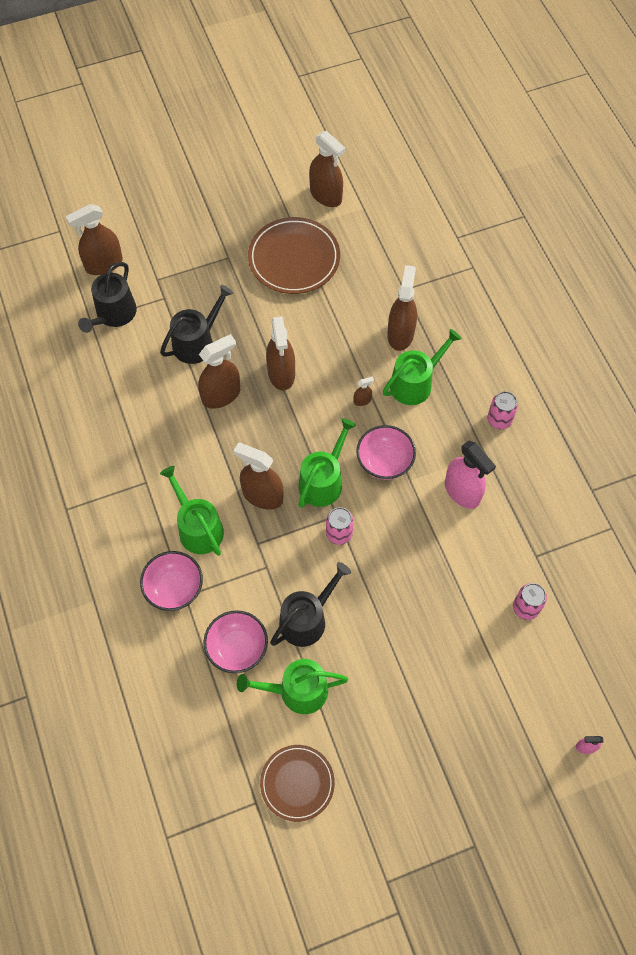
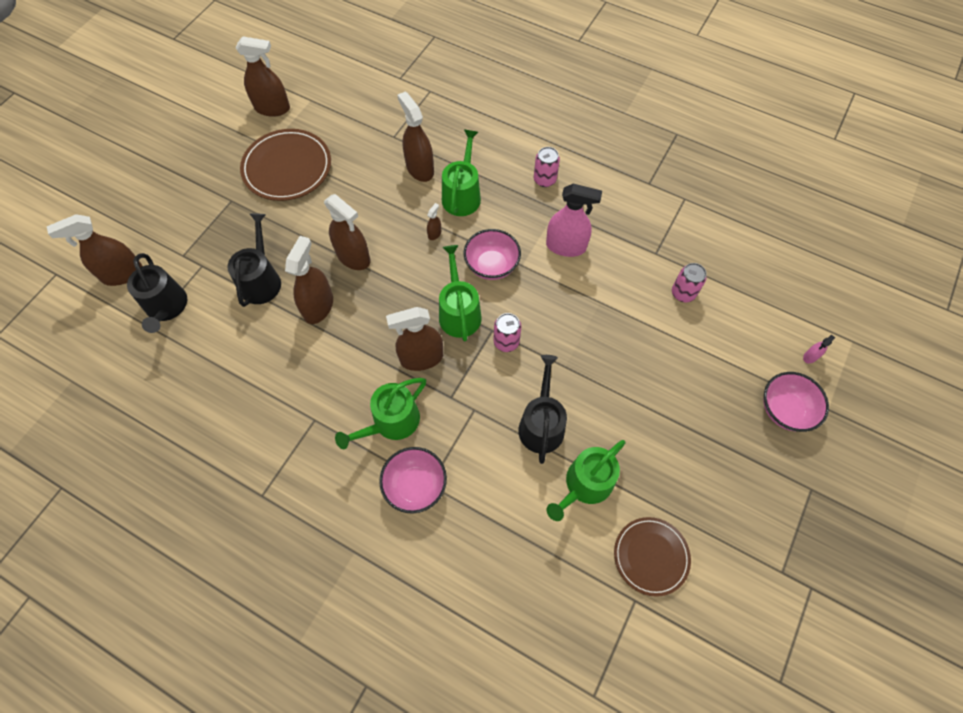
camera: 40 degrees left, 0 degrees up
(104, 264) = (122, 274): brown spray bottle -> brown spray bottle turned 45 degrees clockwise
(198, 528) = (391, 422): green watering can -> green watering can turned 60 degrees counterclockwise
(237, 648) = (509, 491): pink bowl -> pink bowl (784, 410)

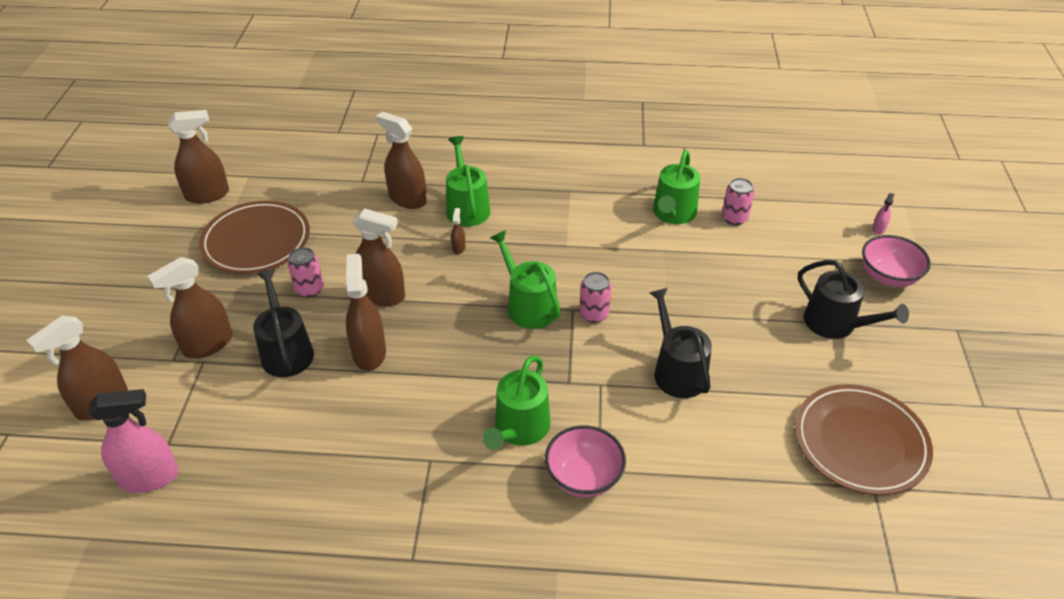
camera: 25 degrees left, 20 degrees down
(167, 307) = (180, 417): black watering can -> black watering can (835, 324)
(421, 358) = (514, 359): brown spray bottle -> brown spray bottle (208, 344)
(491, 265) = (536, 255): pink bowl -> none
(544, 179) = (542, 171): pink can -> pink can (309, 289)
(566, 246) = (599, 217): pink spray bottle -> pink spray bottle (149, 477)
(585, 485) = (755, 407): green watering can -> green watering can (673, 213)
(651, 556) = (860, 442): brown plate -> brown plate, size x1.54

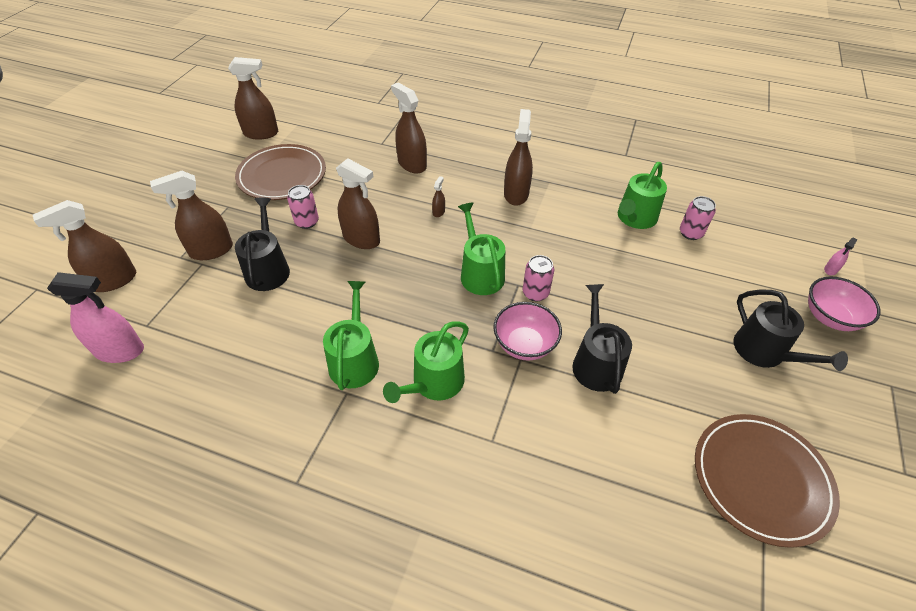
camera: 15 degrees right, 5 degrees up
(369, 353) = (333, 285): brown spray bottle -> brown spray bottle (516, 194)
(467, 207) = (457, 180): green watering can -> green watering can (354, 360)
(583, 477) = (476, 444): pink bowl -> pink bowl (524, 344)

